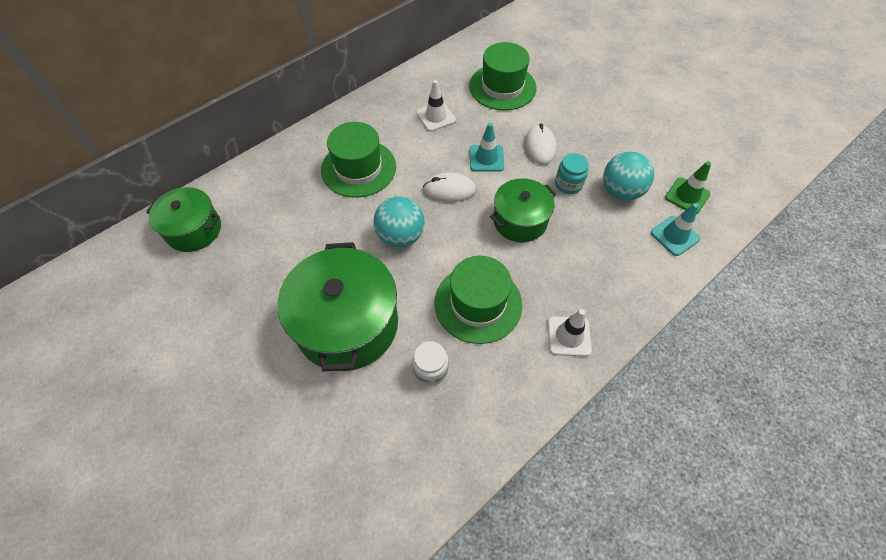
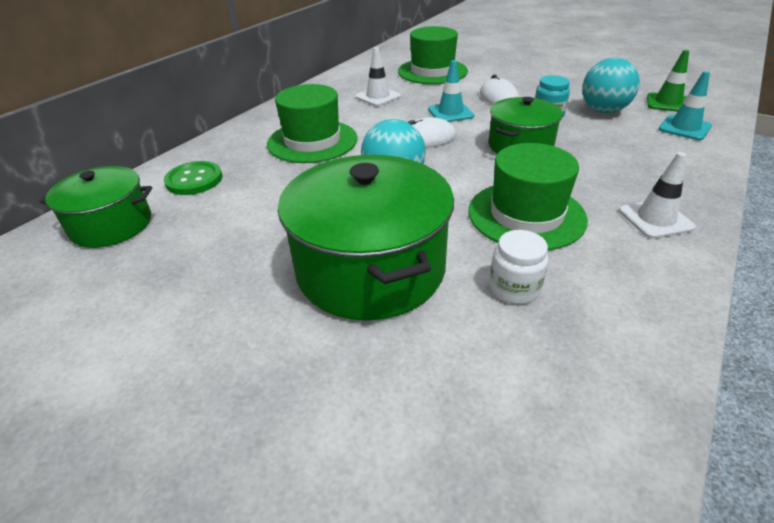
camera: 15 degrees left, 20 degrees down
(258, 194) = (194, 180): none -> green button

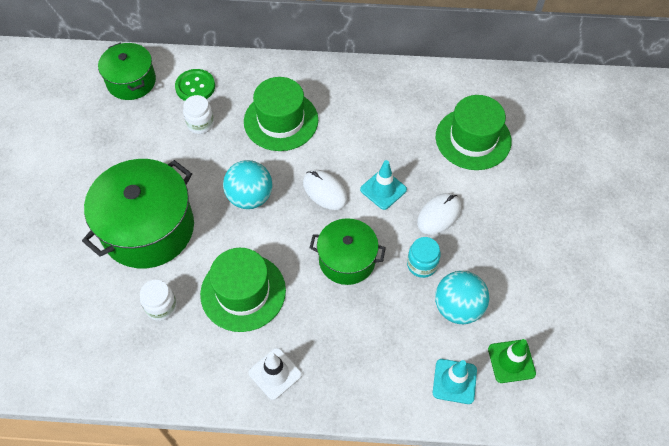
camera: 60 degrees right, 20 degrees up
(252, 188) = (200, 124): none -> white jar
(378, 97) = (386, 123): white traffic cone -> none

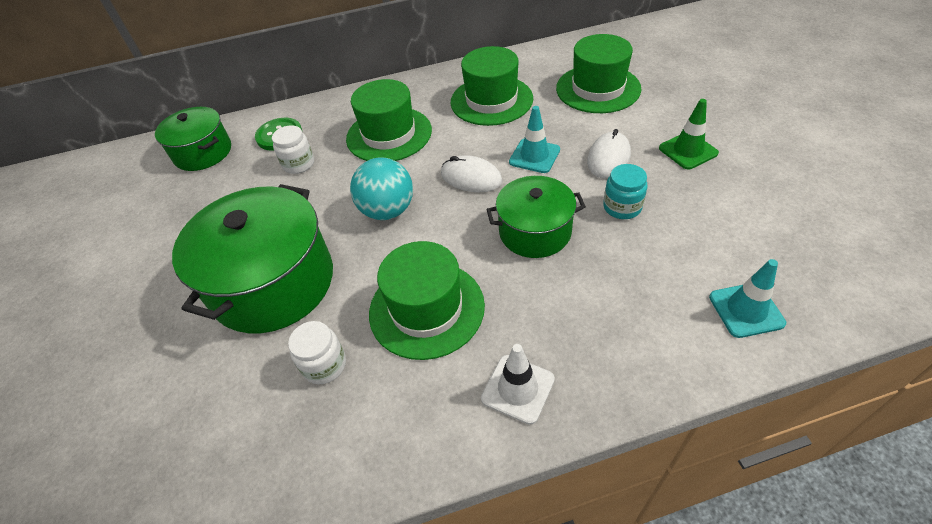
camera: 15 degrees left, 10 degrees down
(379, 116) = (491, 100): none -> green hat
(458, 307) = (691, 233): turquoise ball -> none
(511, 361) = (792, 264): green traffic cone -> green traffic cone (688, 151)

